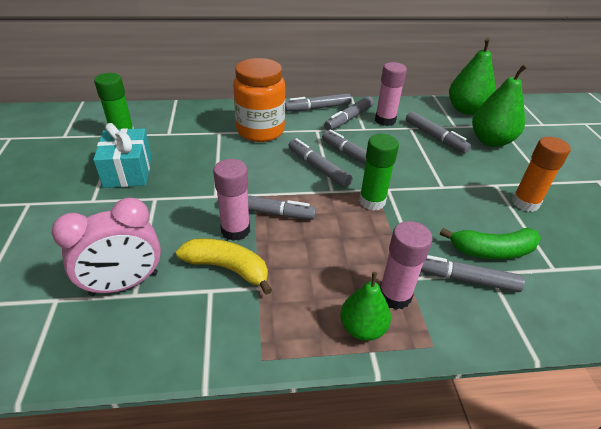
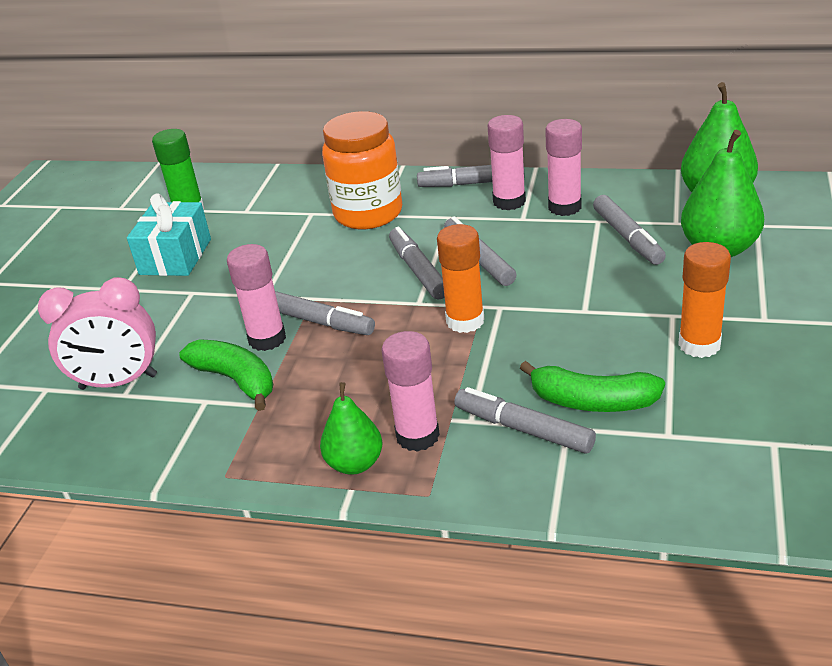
camera: 25 degrees right, 5 degrees down
(228, 268) = (236, 380): yellow banana -> green banana
(349, 118) = (509, 202): grey marker -> pink glue stick
(372, 201) = (465, 321): green glue stick -> orange glue stick

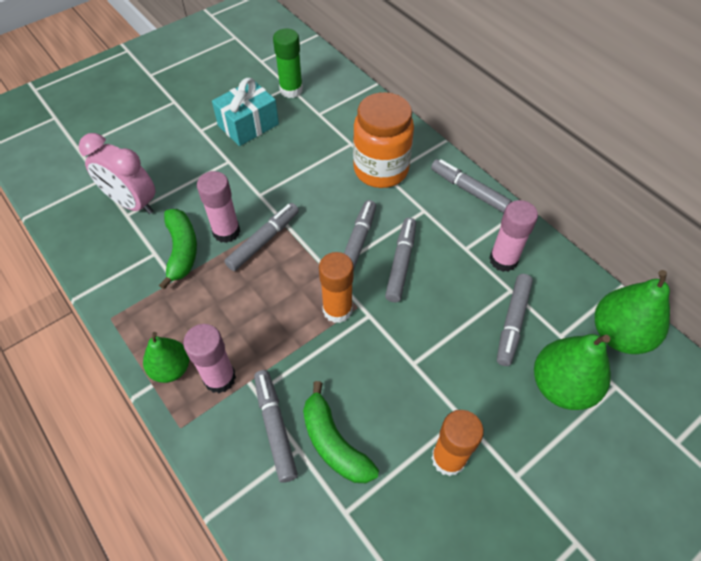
camera: 35 degrees right, 20 degrees up
(319, 322) = (264, 241): grey marker -> grey marker turned 120 degrees counterclockwise
(509, 202) = (474, 226): pink glue stick -> none

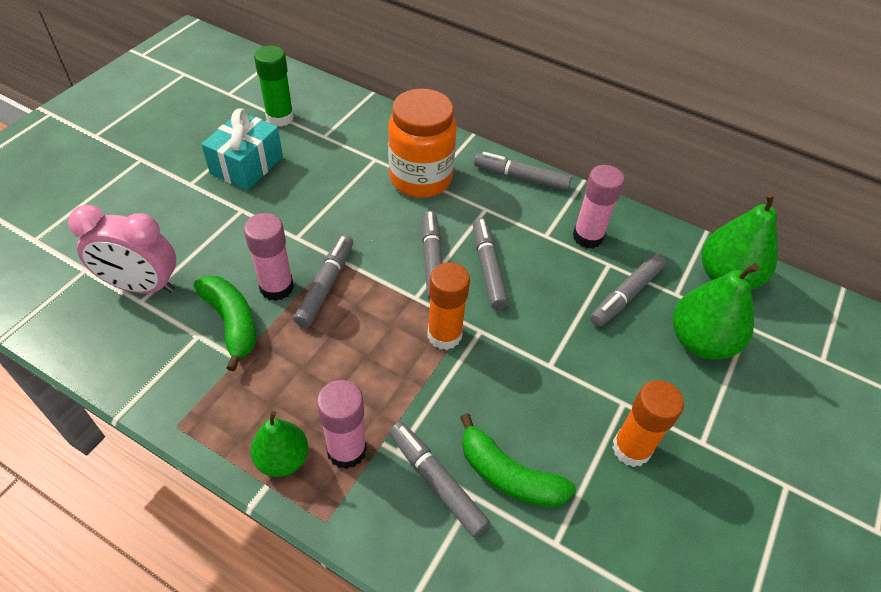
camera: 25 degrees left, 5 degrees down
(512, 322) = (626, 295): grey marker -> grey marker turned 45 degrees clockwise

